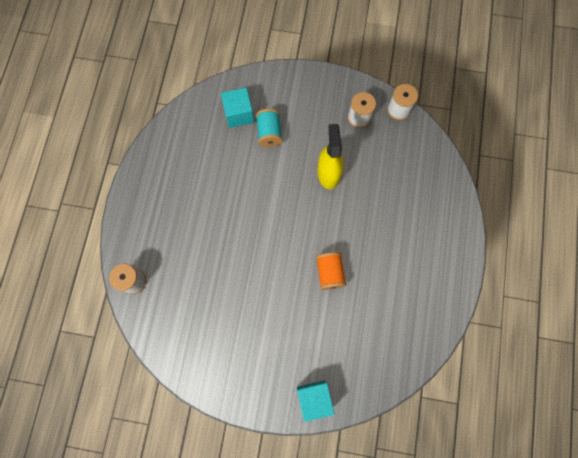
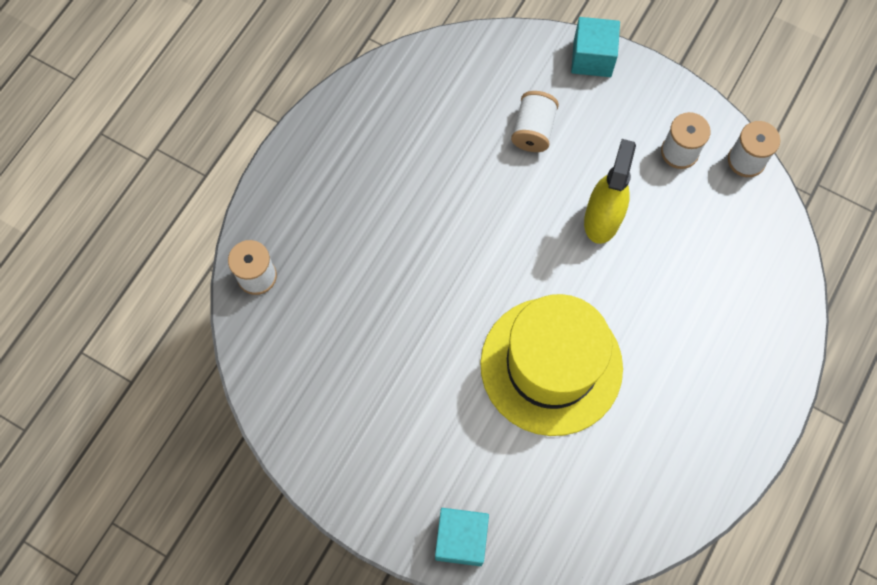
camera: 20 degrees right, 5 degrees down
(239, 114) = (497, 87): turquoise cube -> turquoise cube (592, 58)
(269, 133) = (533, 130): turquoise spool -> white spool
(330, 273) = (551, 366): orange spool -> yellow hat

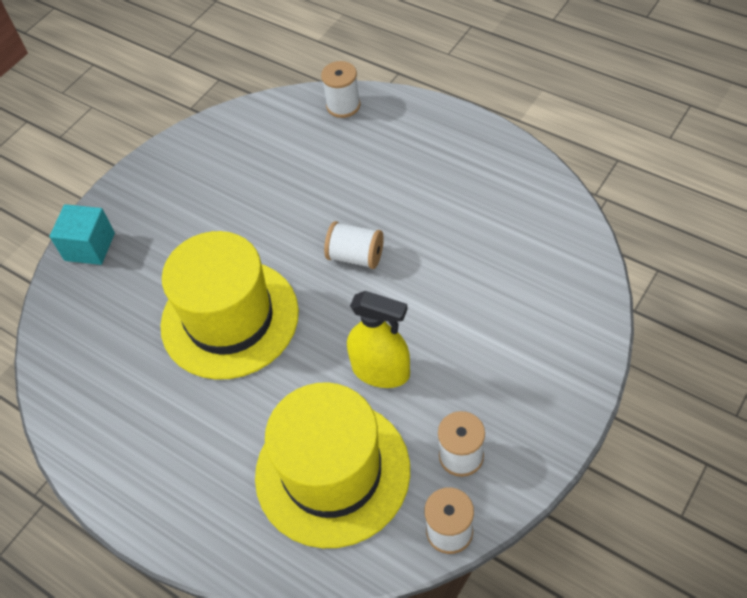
camera: 100 degrees right, 15 degrees down
(533, 130) = (487, 311): white spool -> white spool (356, 256)
(592, 58) = (582, 372): turquoise cube -> none
(705, 254) = (332, 472): none -> yellow hat

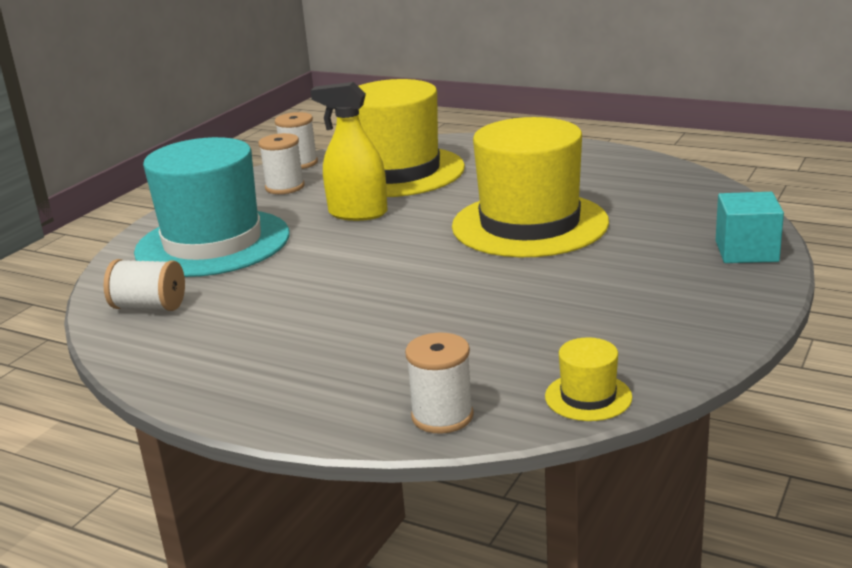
camera: 170 degrees right, 30 degrees down
(262, 112) = (588, 397): none -> yellow hat
(356, 256) = (394, 273): white spool -> white spool (149, 306)
(518, 333) = (213, 243): none -> turquoise hat

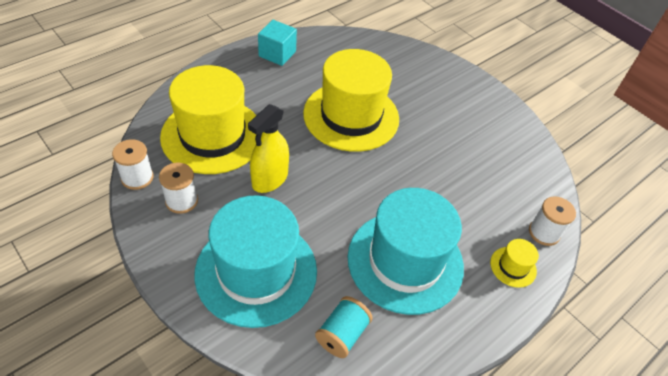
camera: 75 degrees left, 25 degrees up
(149, 306) = (342, 334): white spool -> turquoise spool
(289, 317) = (405, 261): none -> turquoise hat
(588, 397) = (546, 177): yellow hat -> yellow hat (513, 267)
(746, 251) = (438, 66): turquoise cube -> turquoise cube (277, 54)

